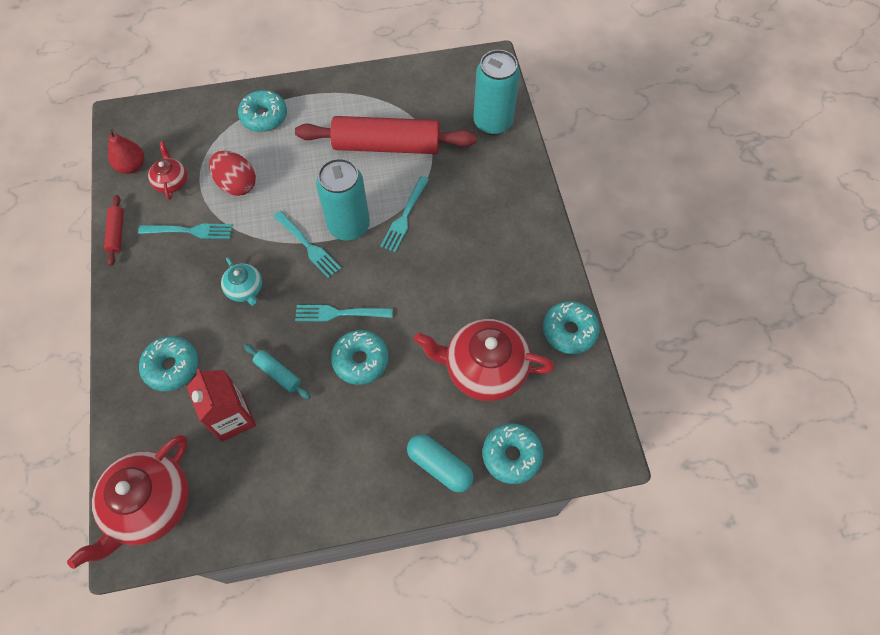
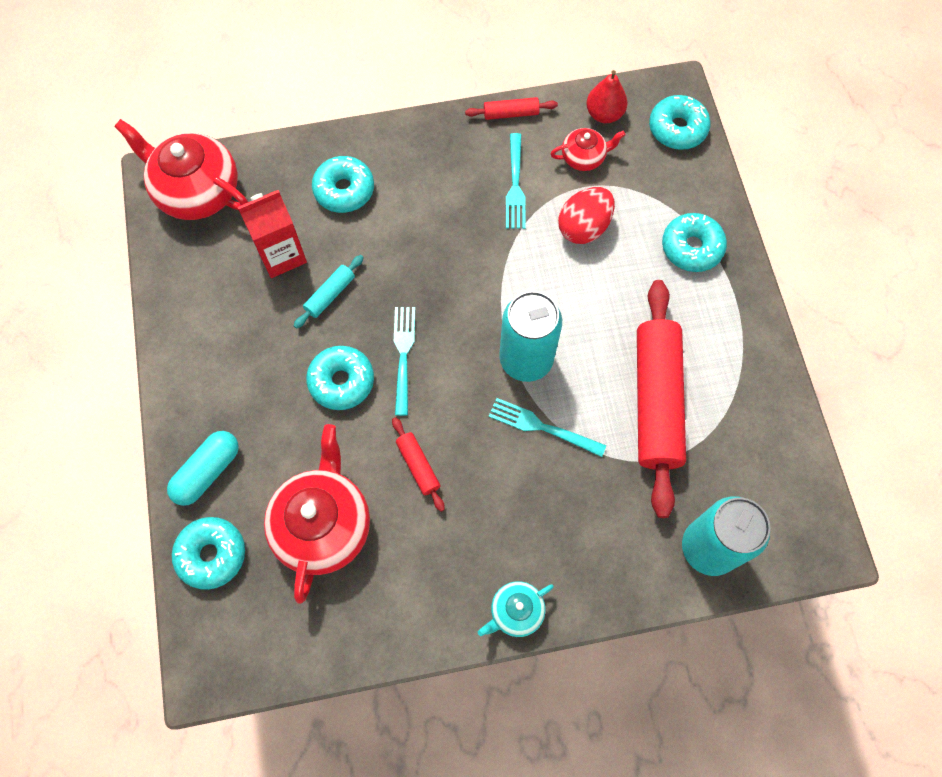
camera: 90 degrees right, 5 degrees up
(245, 289) = (437, 251): turquoise teapot -> turquoise teapot (516, 611)
(308, 246) = (496, 314): turquoise fork -> none
(435, 301) = (418, 466): none -> red rolling pin
(569, 331) = (370, 638): turquoise donut -> turquoise donut (677, 129)

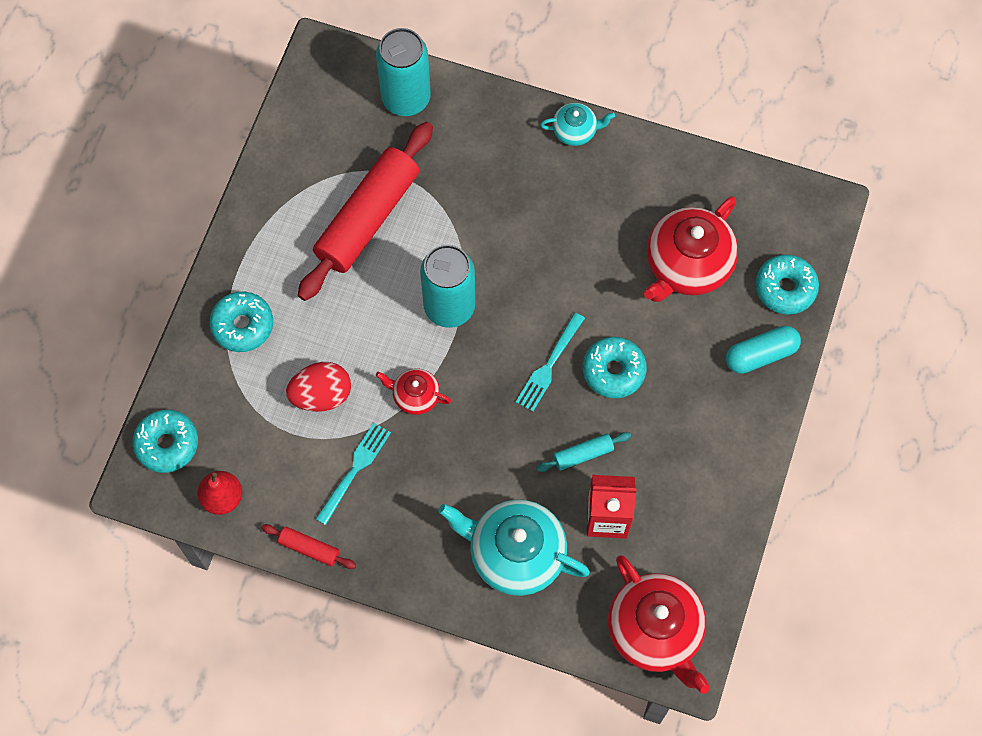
camera: 150 degrees left, 0 degrees up
(344, 190) = (515, 553): turquoise donut -> turquoise teapot
(418, 466) = (588, 269): red rolling pin -> none
(542, 427) = (471, 246): turquoise fork -> none
(584, 157) = (273, 463): red teapot -> red teapot (415, 396)

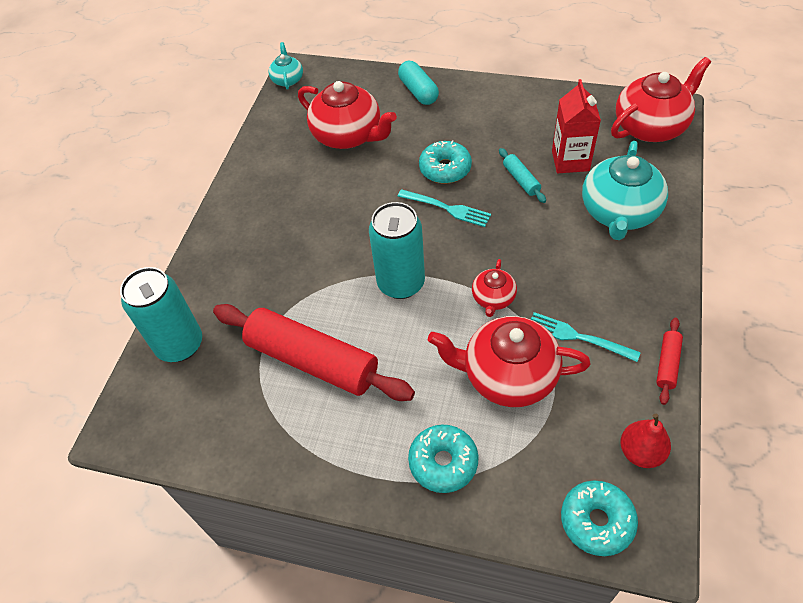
camera: 90 degrees left, 15 degrees down
(321, 395) = (508, 375): red egg -> red teapot
(575, 131) = (225, 213): turquoise teapot -> turquoise teapot (287, 80)
(785, 288) = (364, 84): turquoise donut -> none

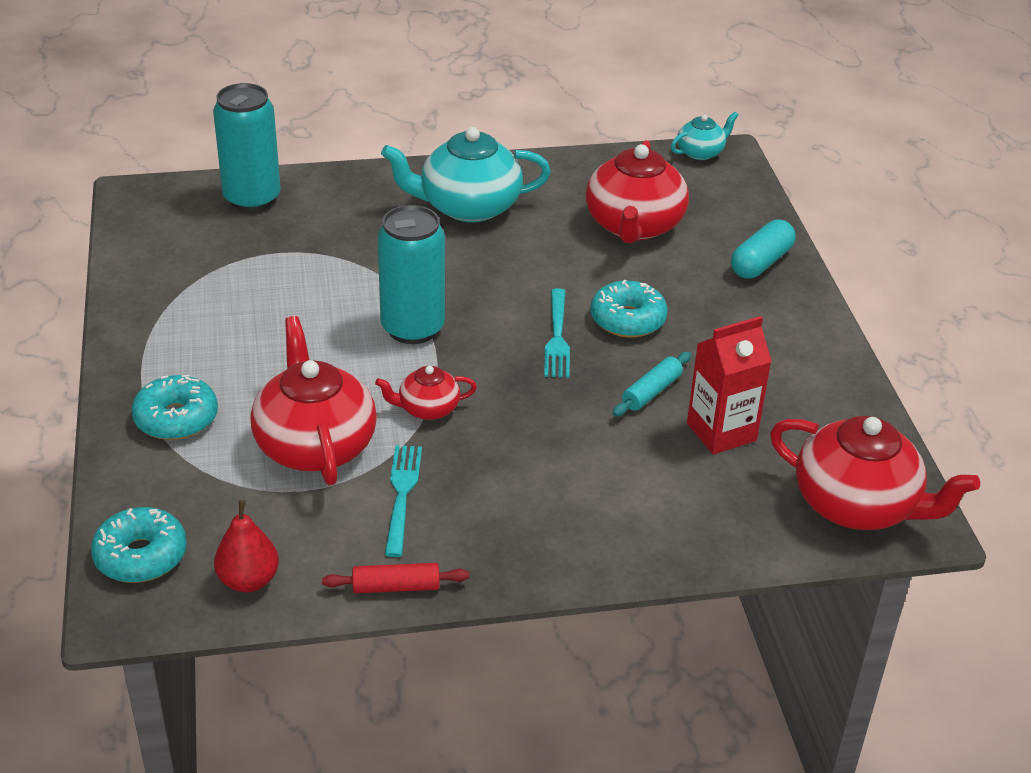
camera: 60 degrees right, 15 degrees down
(313, 360) = (271, 291): red rolling pin -> none
(619, 212) = (647, 498): turquoise teapot -> turquoise teapot (468, 207)

